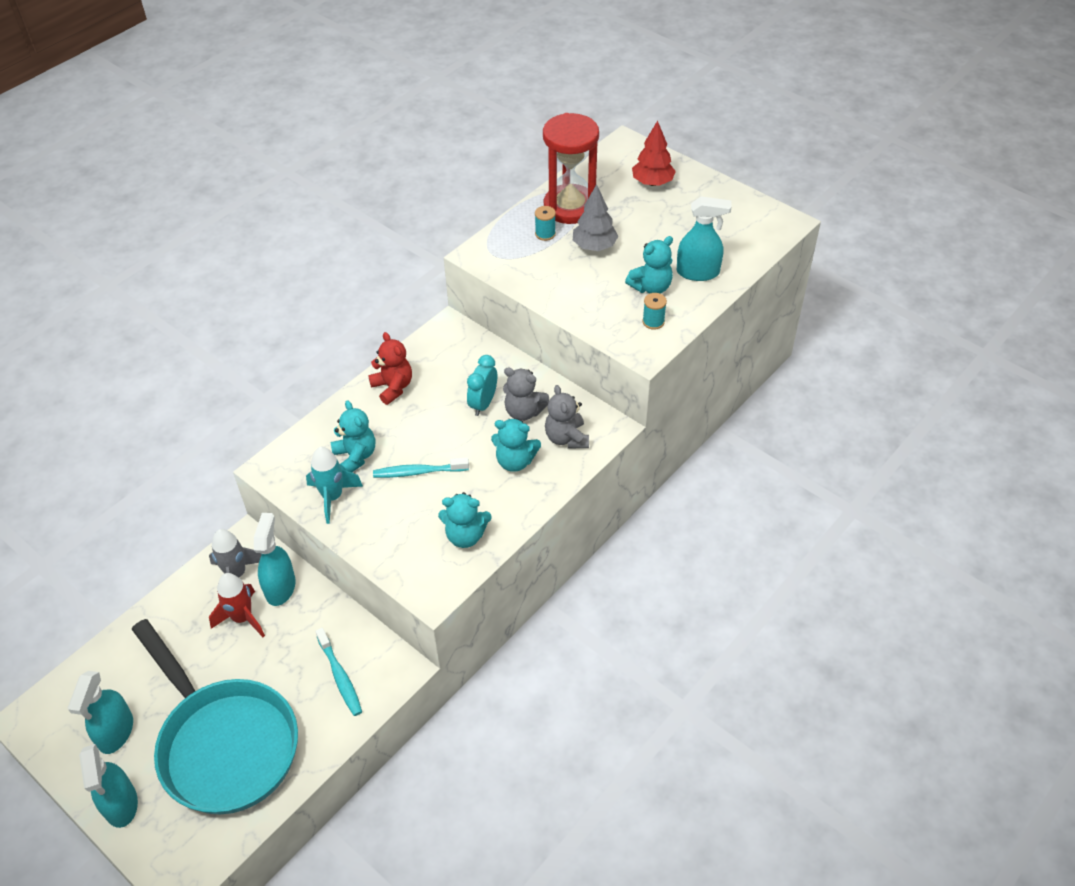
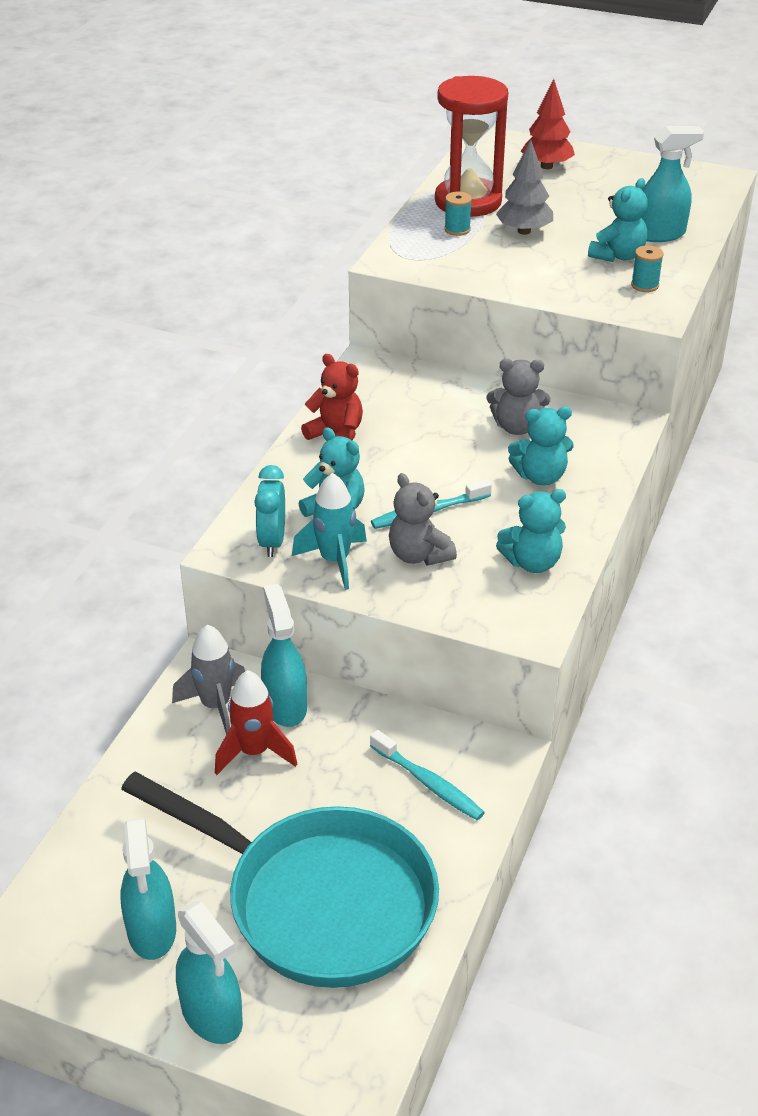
camera: 20 degrees left, 10 degrees down
(483, 404) = (461, 429): turquoise clock -> turquoise clock (272, 542)
(566, 438) = (586, 442): grey teddy bear -> grey teddy bear (419, 555)

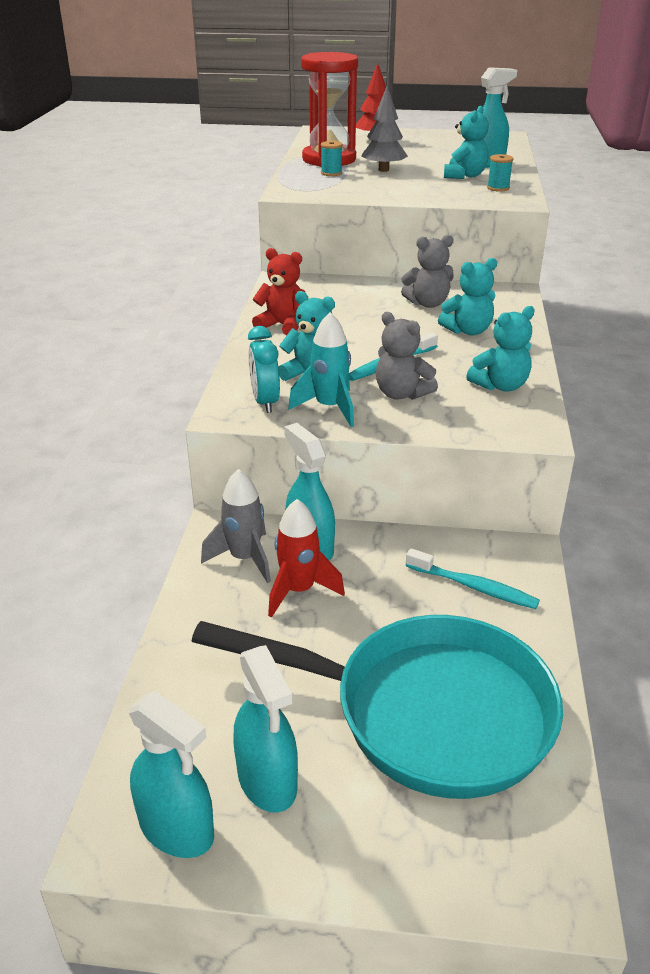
camera: 15 degrees left, 5 degrees down
(212, 1015) = (372, 858): turquoise spray bottle -> turquoise spray bottle (177, 829)

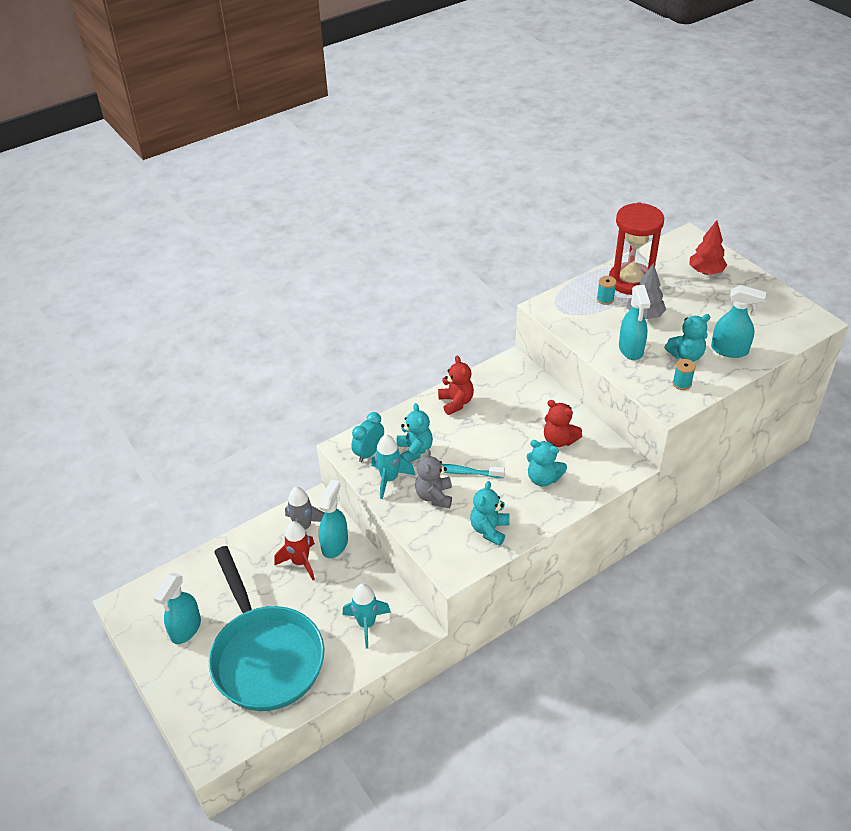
camera: 50 degrees right, 10 degrees up
(177, 829) = (143, 618): turquoise spray bottle -> turquoise spray bottle (631, 349)
(428, 303) = (559, 440): grey teddy bear -> red teddy bear
(474, 587) = (366, 624): turquoise toothbrush -> turquoise rocket
(500, 386) = (489, 530): turquoise teddy bear -> turquoise teddy bear turned 90 degrees clockwise

